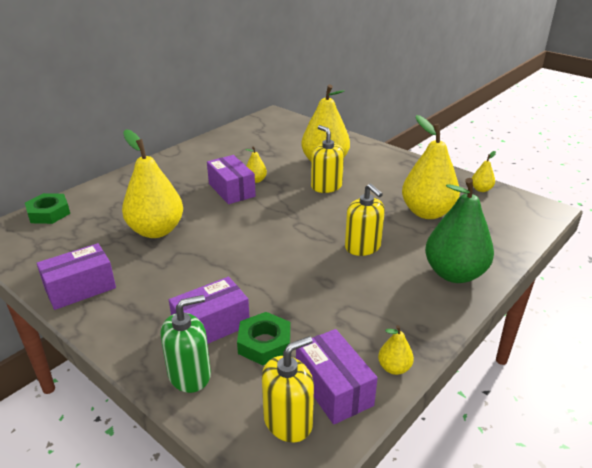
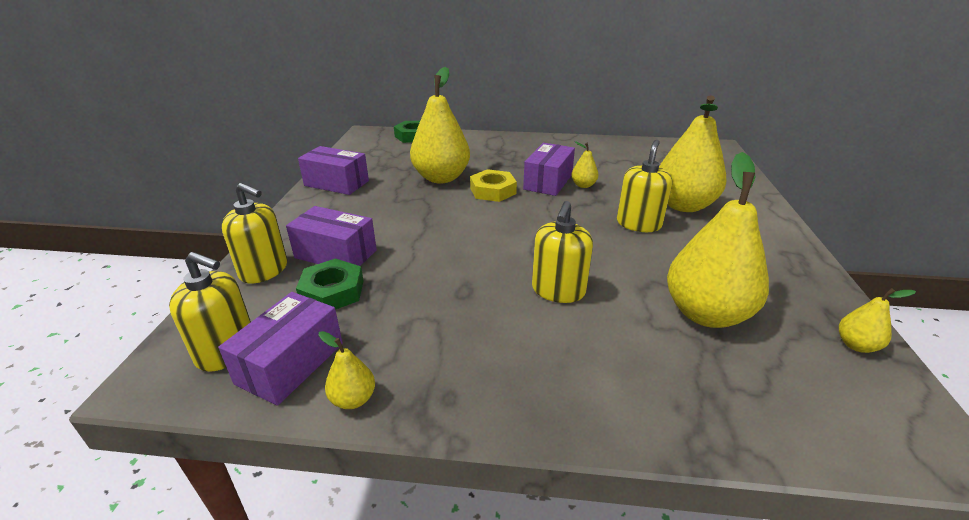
camera: 55 degrees right, 0 degrees up
(189, 374) = (264, 270): green soap dispenser -> yellow soap dispenser
(212, 217) = (493, 191): none -> yellow nut
(454, 274) = (598, 389): green pear -> none

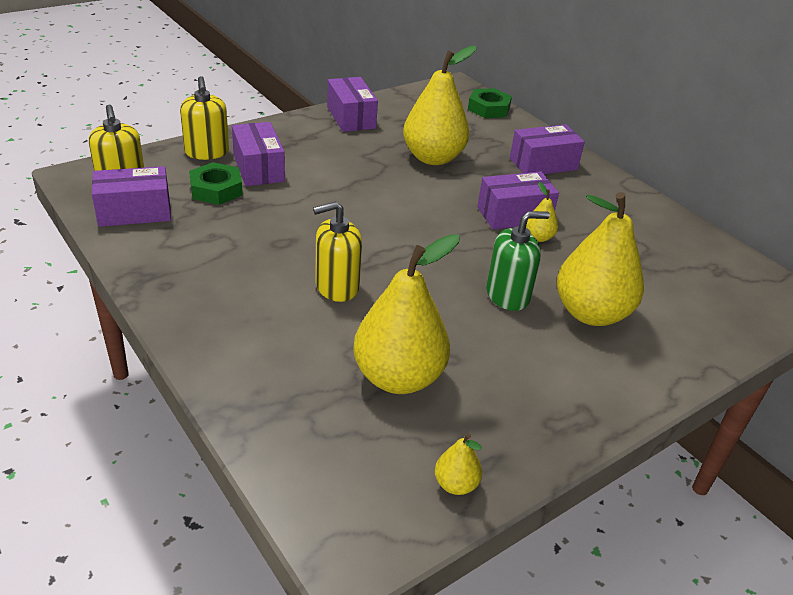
camera: 45 degrees right, 5 degrees up
(353, 399) = (128, 250): yellow pear -> none
(493, 191) = (450, 193): yellow nut -> none
(503, 149) = (543, 164): none -> purple box
(638, 224) = (508, 295): yellow soap dispenser -> green soap dispenser

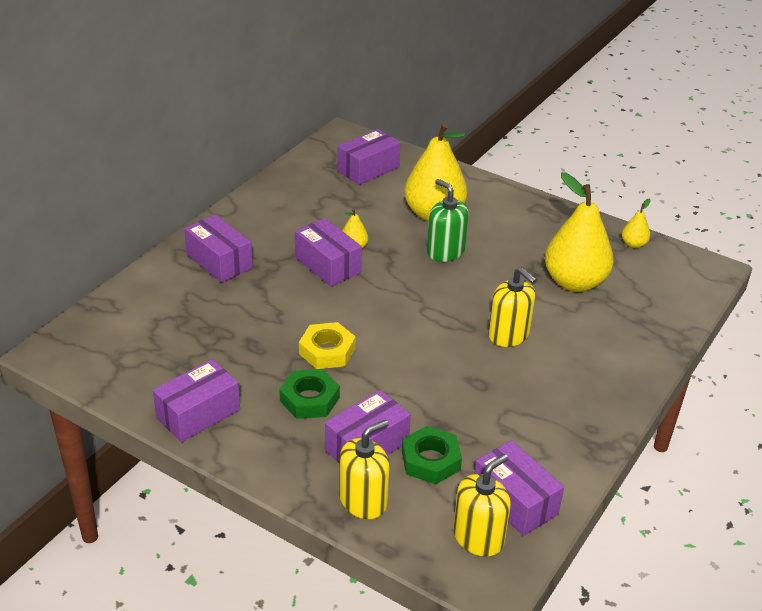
camera: 110 degrees left, 0 degrees up
(384, 181) = (327, 351): none -> yellow nut
(433, 158) = (255, 331): yellow pear -> none
(488, 108) = (106, 315): green nut -> green nut (309, 399)
(708, 294) = (368, 169): none -> purple box

